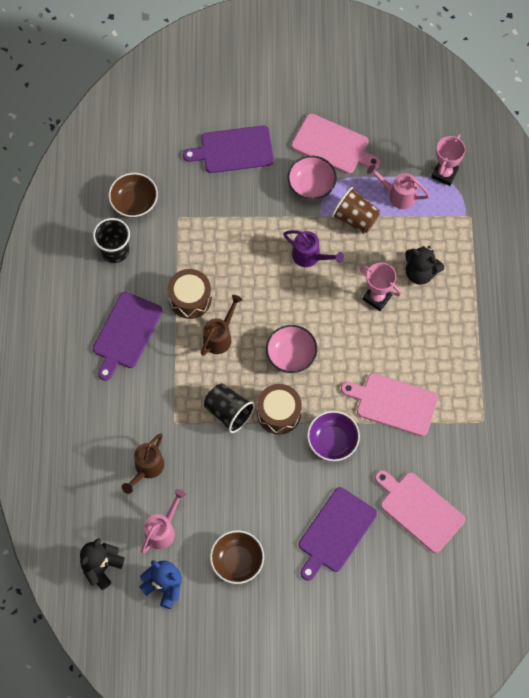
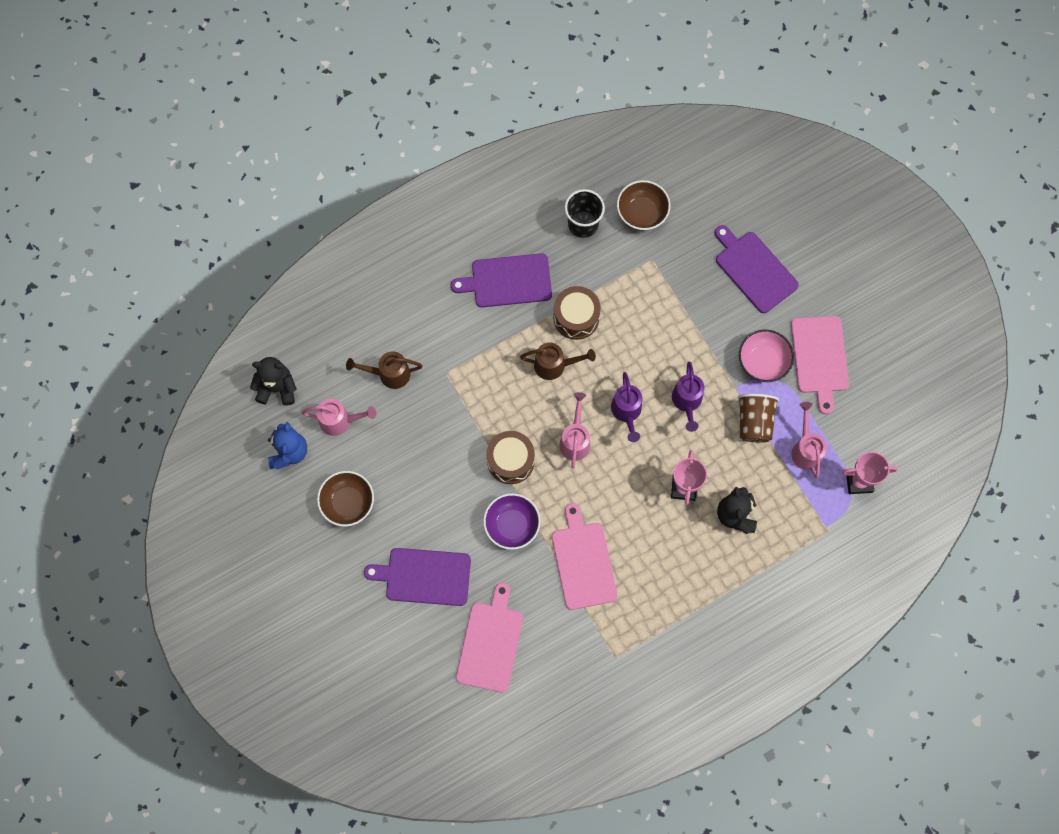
camera: 60 degrees right, 5 degrees up
(228, 412) = (485, 415): black cup -> none
(291, 305) = (626, 412): none -> purple watering can
(291, 355) = (575, 440): pink bowl -> pink watering can

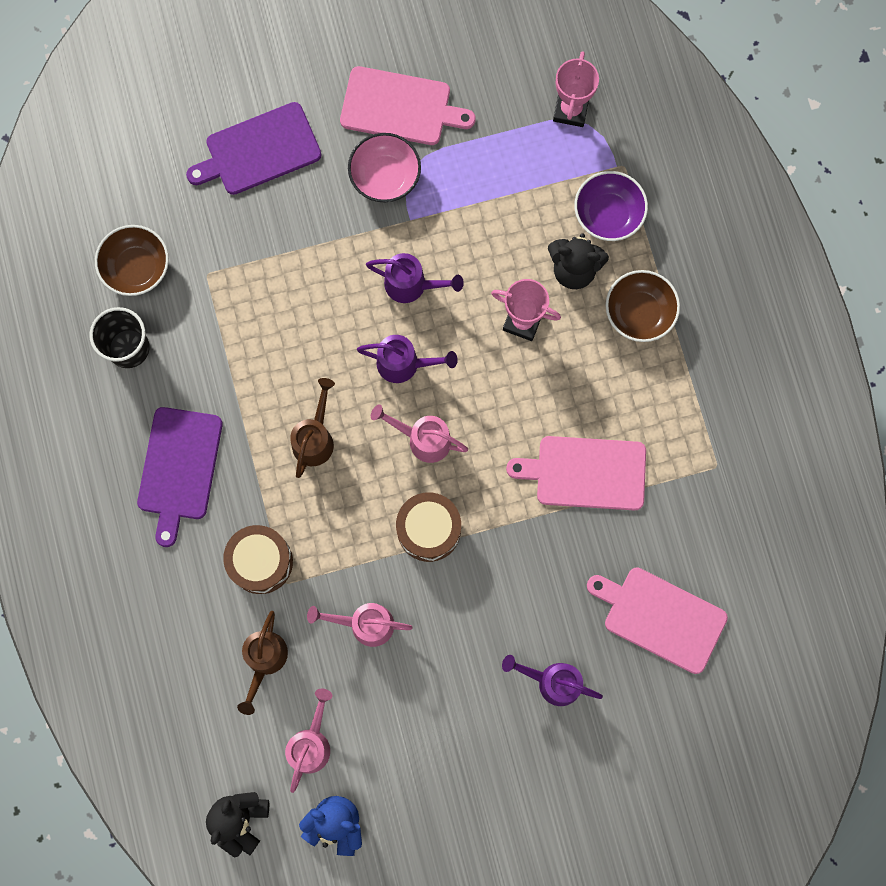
camera: 75 degrees left, 5 degrees up
(348, 502) = (427, 759): brown bowl -> brown bowl (639, 313)
(424, 576) = (553, 681): purple cutting board -> purple watering can
(512, 525) = (514, 550): purple bowl -> purple bowl (608, 214)
(576, 317) = (257, 393): brown drum -> brown drum (260, 562)
(754, 422) = (461, 211): brown cup -> none
(806, 449) = (513, 160): pink watering can -> pink watering can (365, 624)

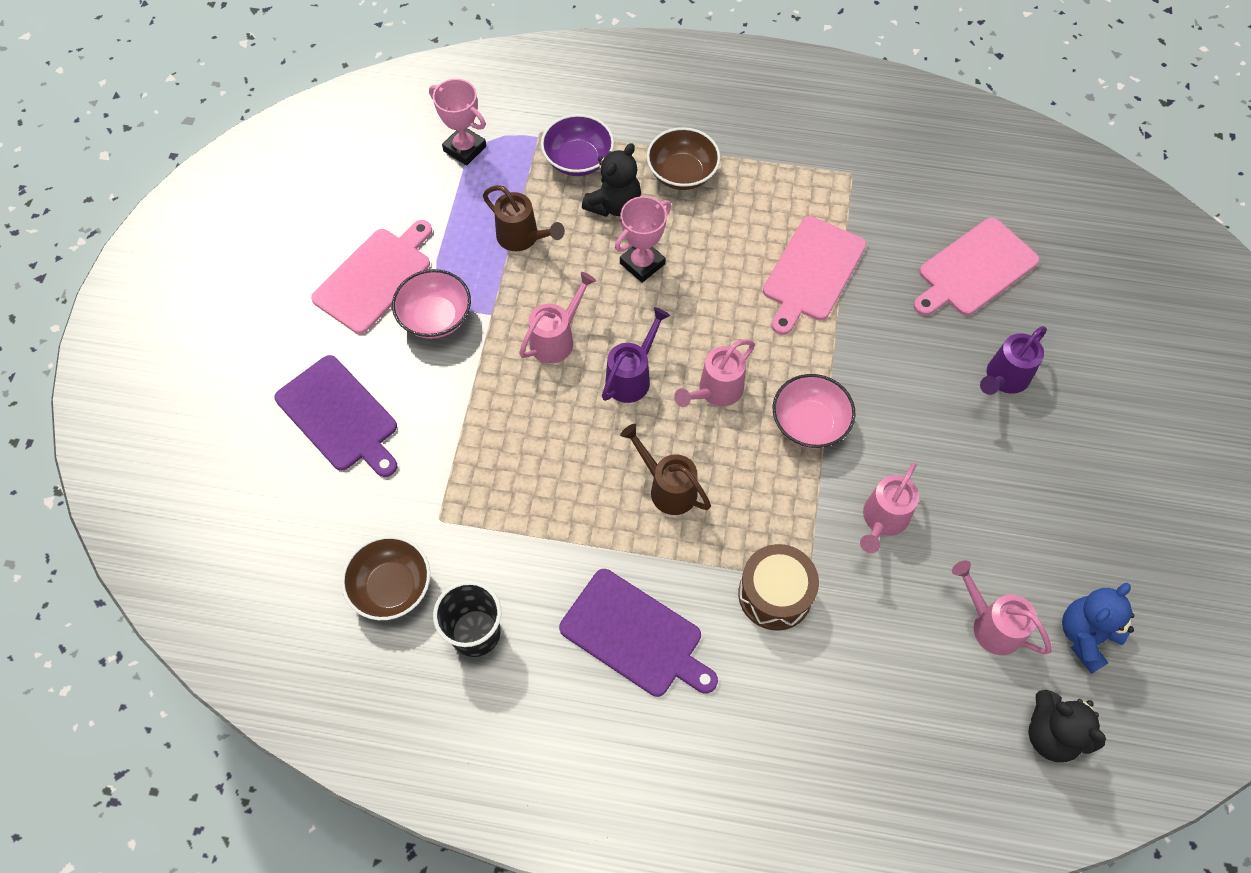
camera: 65 degrees left, 15 degrees down
(259, 150) = (339, 416): purple cutting board -> purple cutting board turned 45 degrees counterclockwise
(264, 660) = (883, 635): brown watering can -> brown watering can (522, 238)
(411, 285) = (556, 339): purple watering can -> pink watering can
(428, 529) = (809, 423): brown drum -> pink bowl

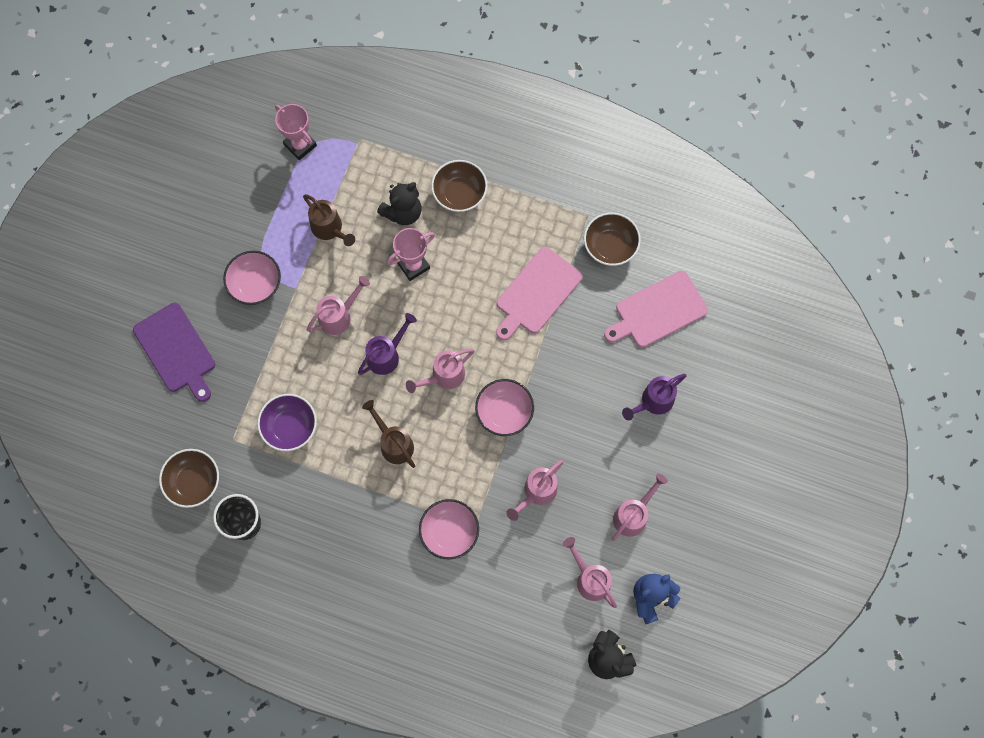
camera: 10 degrees right, 10 degrees up
(375, 277) = (217, 244): pink cutting board -> none
(578, 160) = (384, 169): purple bowl -> purple bowl (290, 427)
(635, 635) = (349, 544): purple cutting board -> none
(775, 594) = (449, 532): brown drum -> pink bowl
(890, 204) = (610, 246): none -> brown bowl
(1023, 528) = (633, 515): none -> pink watering can

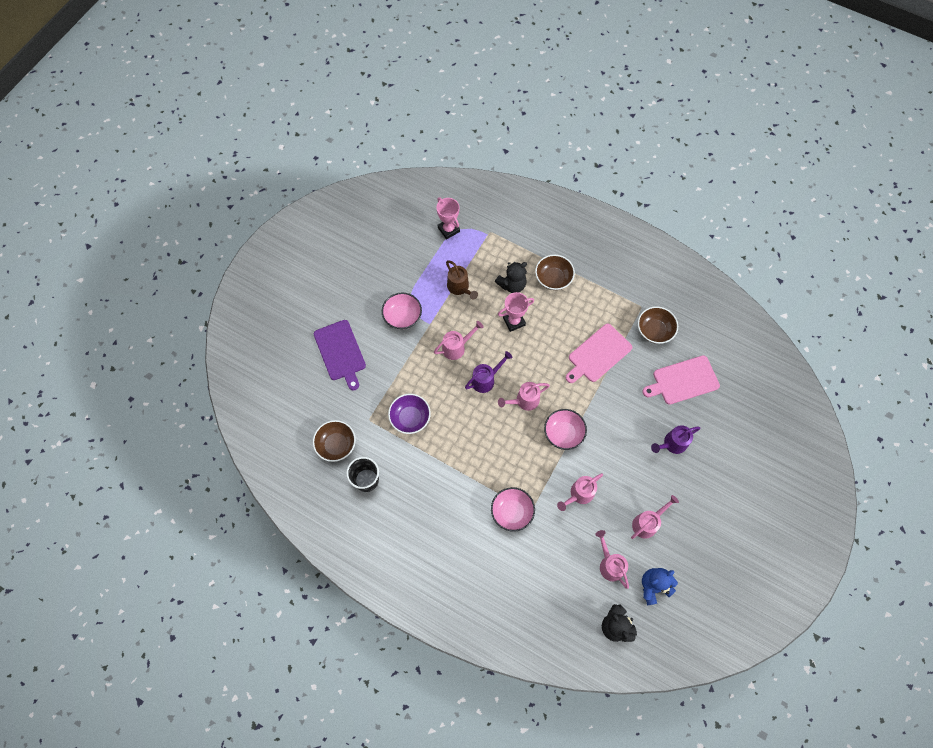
camera: 10 degrees right, 5 degrees down
(394, 443) = (481, 442): brown watering can -> none

